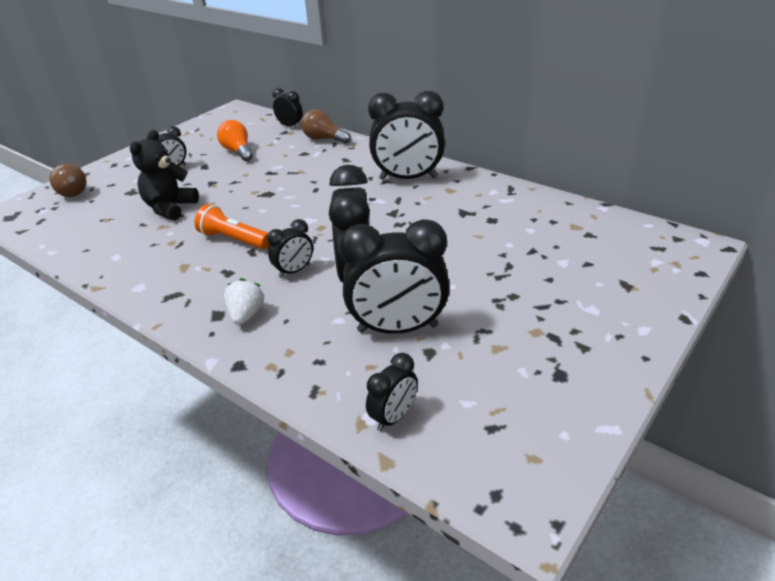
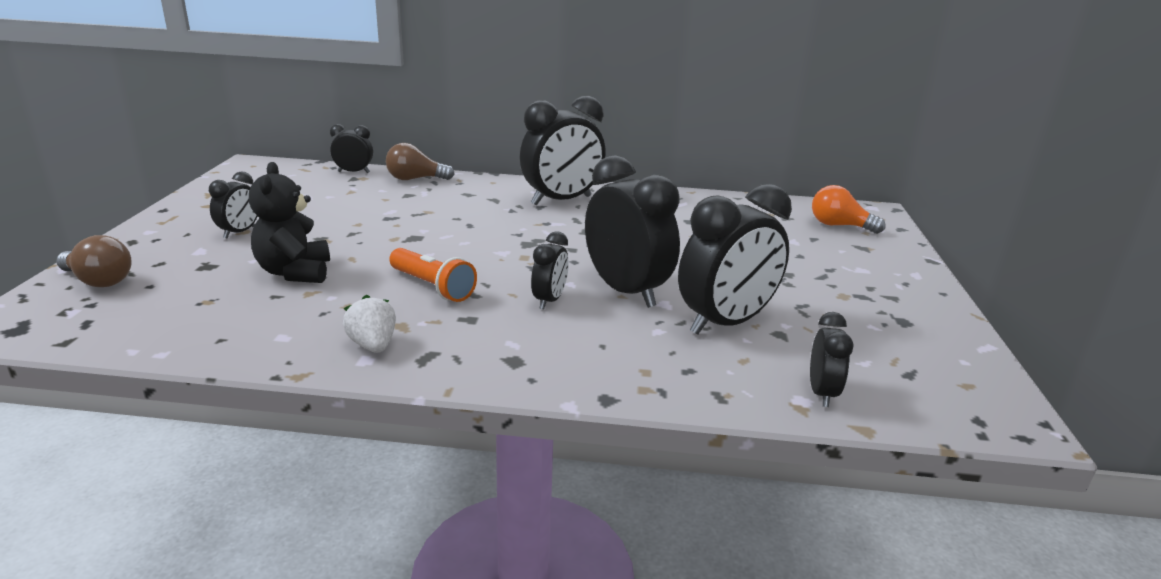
camera: 35 degrees left, 10 degrees down
(234, 239) = (432, 287): orange flashlight -> orange flashlight turned 135 degrees counterclockwise
(238, 151) = (315, 204): orange light bulb -> orange light bulb (839, 226)
(246, 315) = (550, 352): white strawberry -> white strawberry (373, 345)

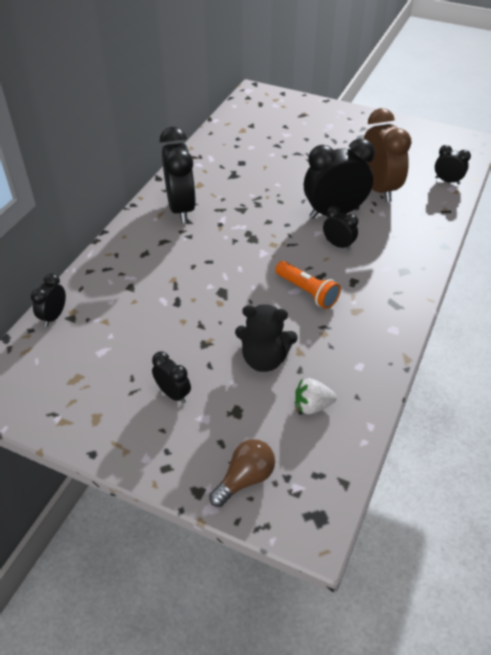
camera: 70 degrees left, 20 degrees up
(373, 345) = (378, 325): white strawberry -> white strawberry (312, 406)
(415, 179) = (94, 279): brown light bulb -> none
(432, 287) = (307, 292): orange flashlight -> orange flashlight turned 75 degrees clockwise
(726, 323) = (379, 188): black clock -> brown clock
(839, 226) = (271, 111): orange light bulb -> none

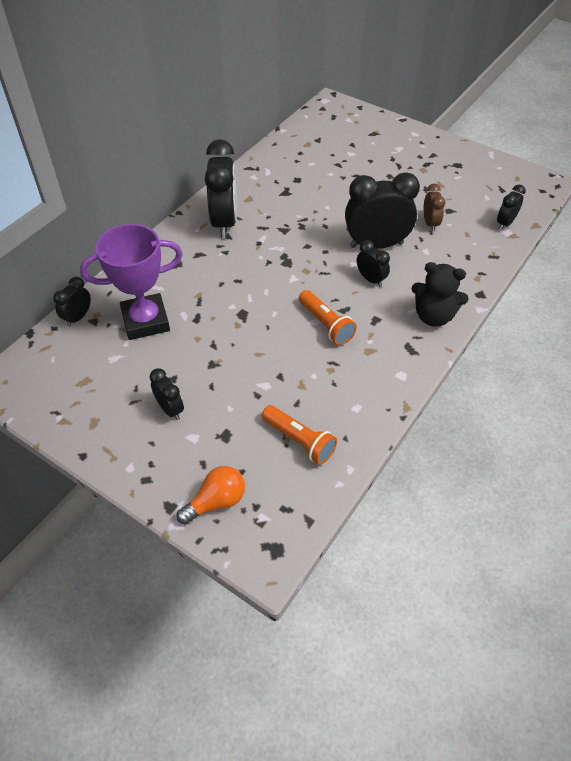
camera: 10 degrees right, 5 degrees up
(125, 311) = (145, 321): none -> purple trophy
(245, 479) = (216, 501): brown light bulb -> orange light bulb
(264, 359) = (265, 387): black teddy bear -> black teddy bear (433, 316)
(312, 406) = (299, 440): white strawberry -> orange flashlight
(379, 188) = (430, 223): brown clock -> brown clock, size x0.50
(447, 181) = (505, 223): black clock -> black clock turned 90 degrees counterclockwise

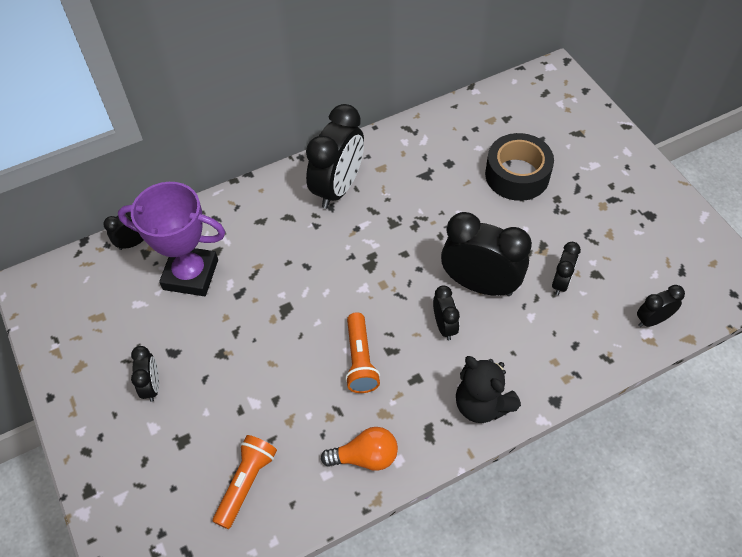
camera: 30 degrees right, 5 degrees up
(216, 501) = (130, 508): orange light bulb -> orange light bulb (365, 457)
(299, 440) = (246, 483): orange flashlight -> orange flashlight turned 135 degrees counterclockwise
(351, 171) = (517, 175): none -> black tape
(430, 223) = (561, 282): brown clock -> black clock

